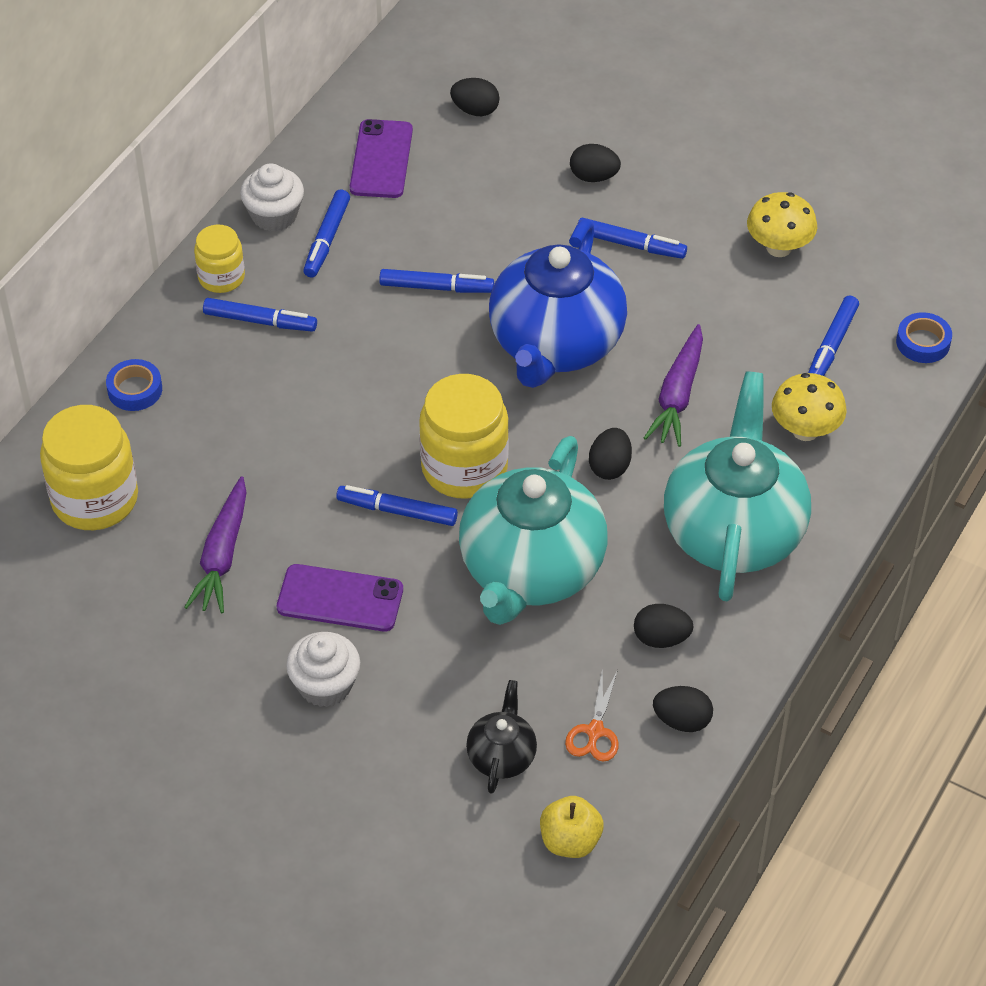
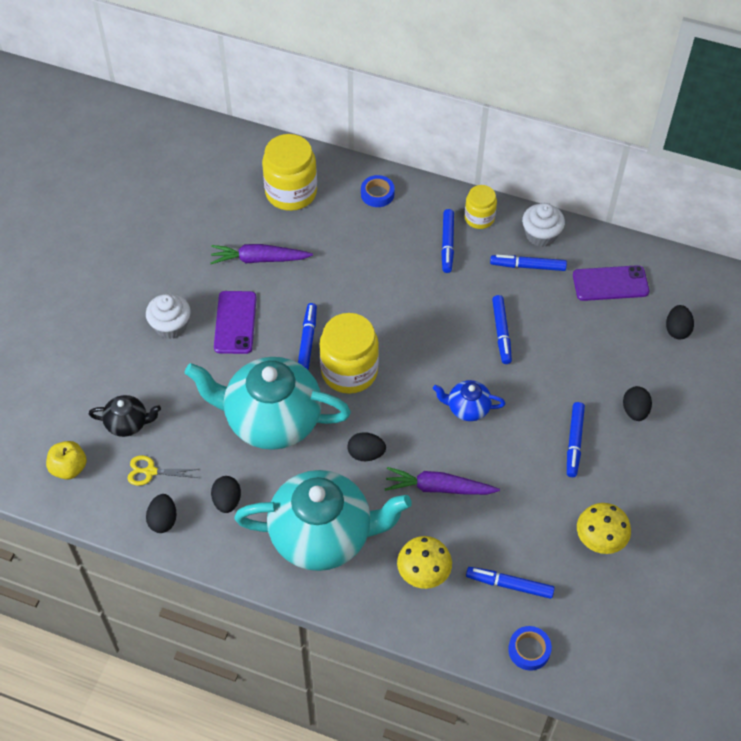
camera: 80 degrees right, 5 degrees up
(555, 344) = (467, 408): blue teapot -> blue teapot, size x0.45
(595, 731) = (150, 471): orange scissors -> yellow scissors

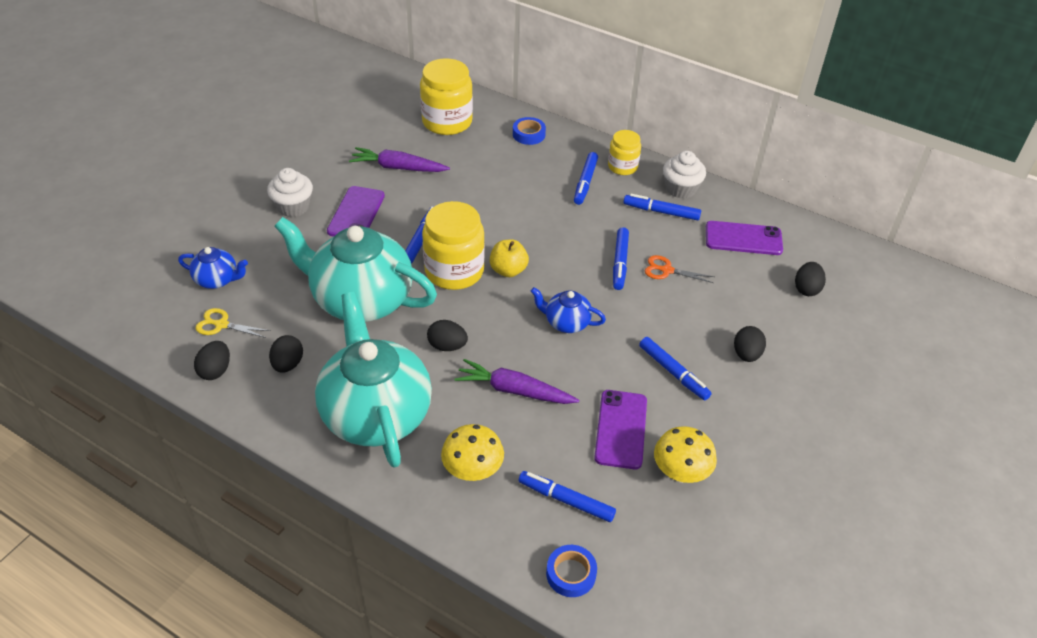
camera: 10 degrees right, 10 degrees down
(69, 468) = (143, 308): yellow apple -> yellow apple (508, 270)
(128, 423) = (217, 280): black teapot -> blue teapot
(323, 535) = (376, 414): turquoise teapot -> turquoise teapot turned 120 degrees counterclockwise
(540, 508) = (621, 429): none -> purple phone
(546, 333) = (666, 270): none -> orange scissors
(574, 442) = (673, 372): blue marker -> blue marker turned 60 degrees counterclockwise

